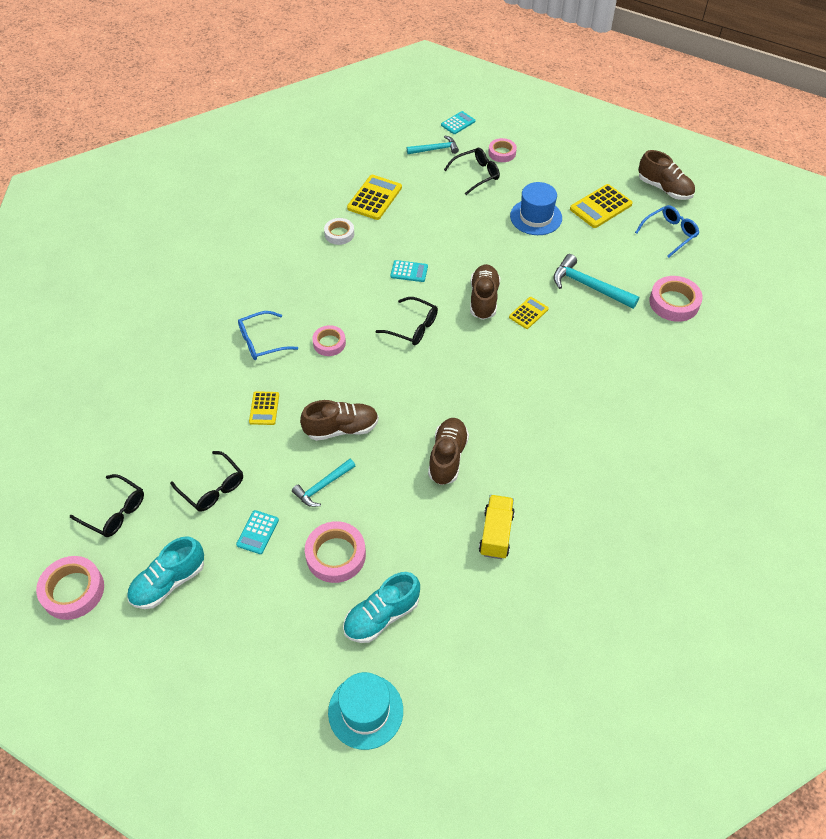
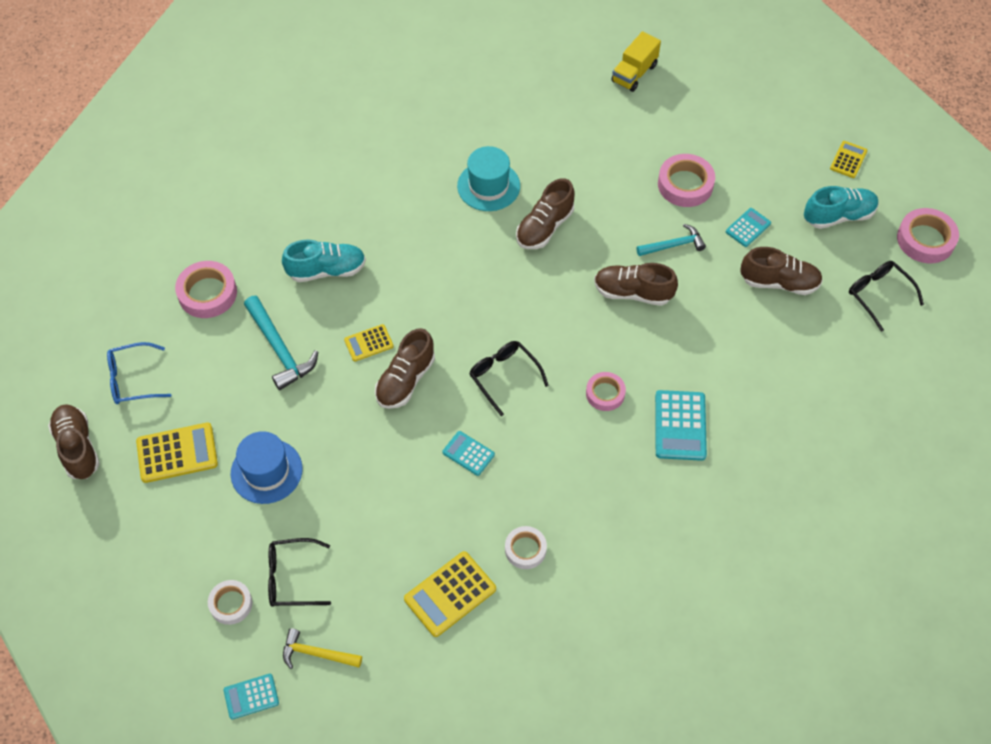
camera: 155 degrees left, 5 degrees up
(212, 488) = (779, 282): black glasses -> brown shoe
(261, 342) = (680, 426): blue glasses -> turquoise calculator
(264, 408) = (703, 344): yellow calculator -> yellow calculator (848, 160)
(365, 711) = (705, 76): turquoise hat -> turquoise hat (488, 186)
(381, 616) = (666, 128): turquoise shoe -> turquoise shoe (327, 270)
(435, 149) = (317, 654): turquoise hammer -> yellow hammer
(496, 533) = (539, 151): yellow truck -> yellow truck (634, 73)
(502, 153) = (231, 604): pink tape -> white tape

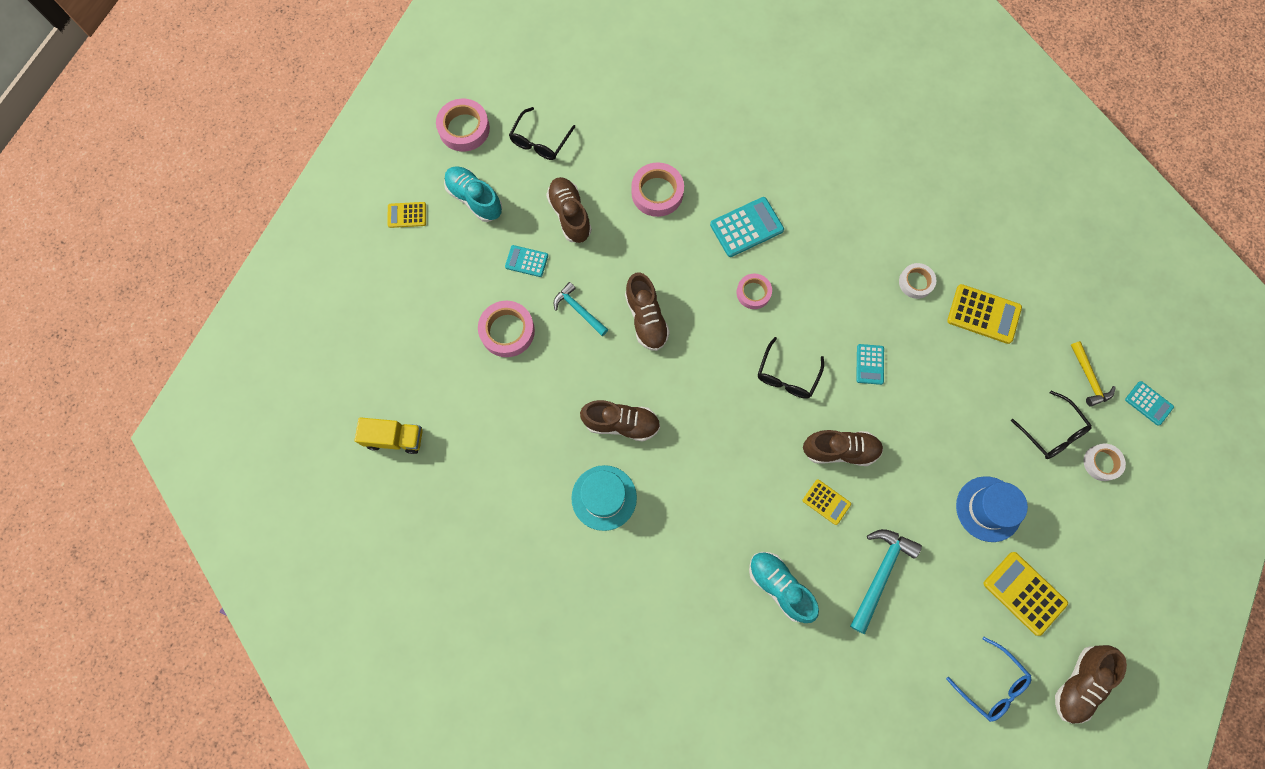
camera: 120 degrees left, 15 degrees up
(207, 293) = (869, 680): pink tape -> pink tape (657, 192)

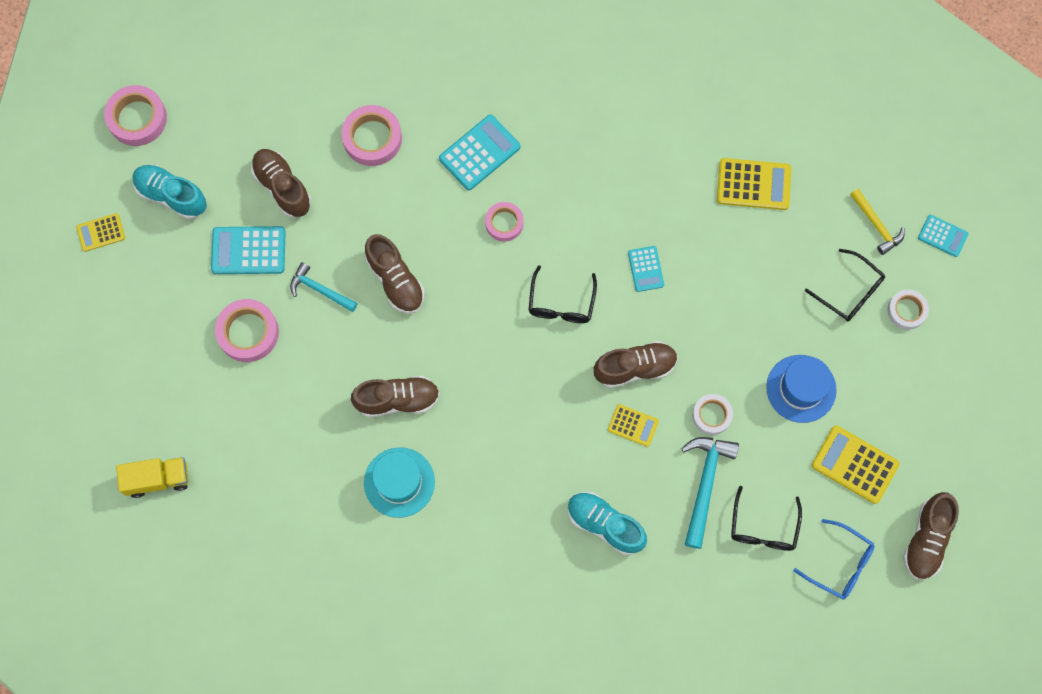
camera: 15 degrees left, 0 degrees up
(526, 261) = (248, 251): turquoise calculator -> turquoise calculator, size x1.67
(540, 141) = (227, 112): black glasses -> black glasses (763, 527)
(916, 282) = (675, 168): white tape -> white tape (711, 415)

